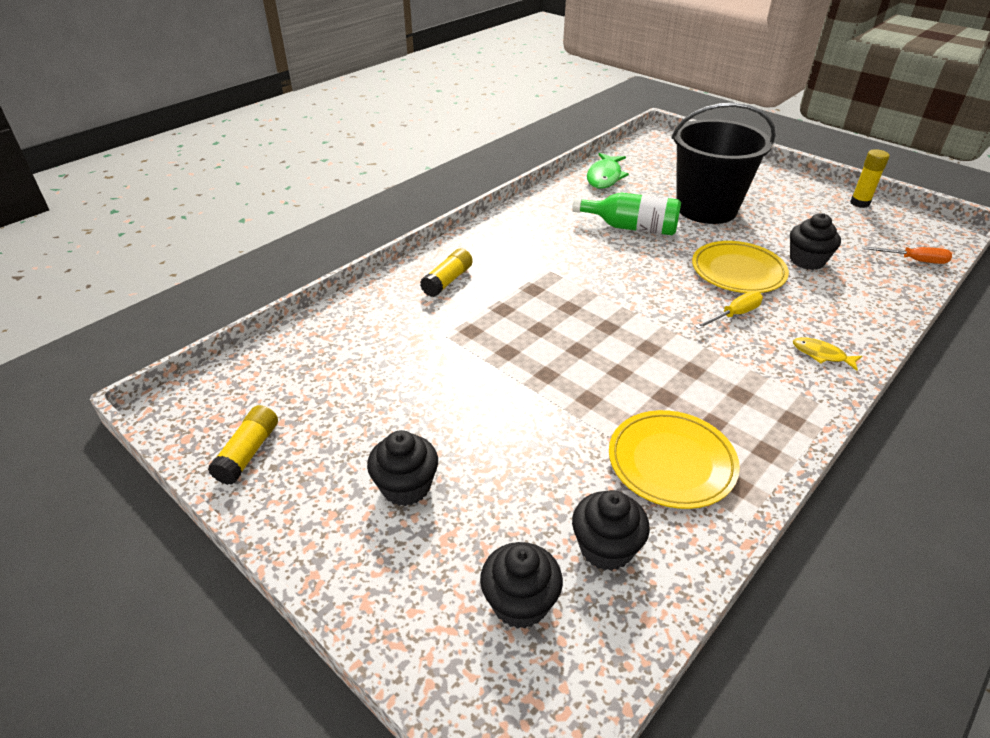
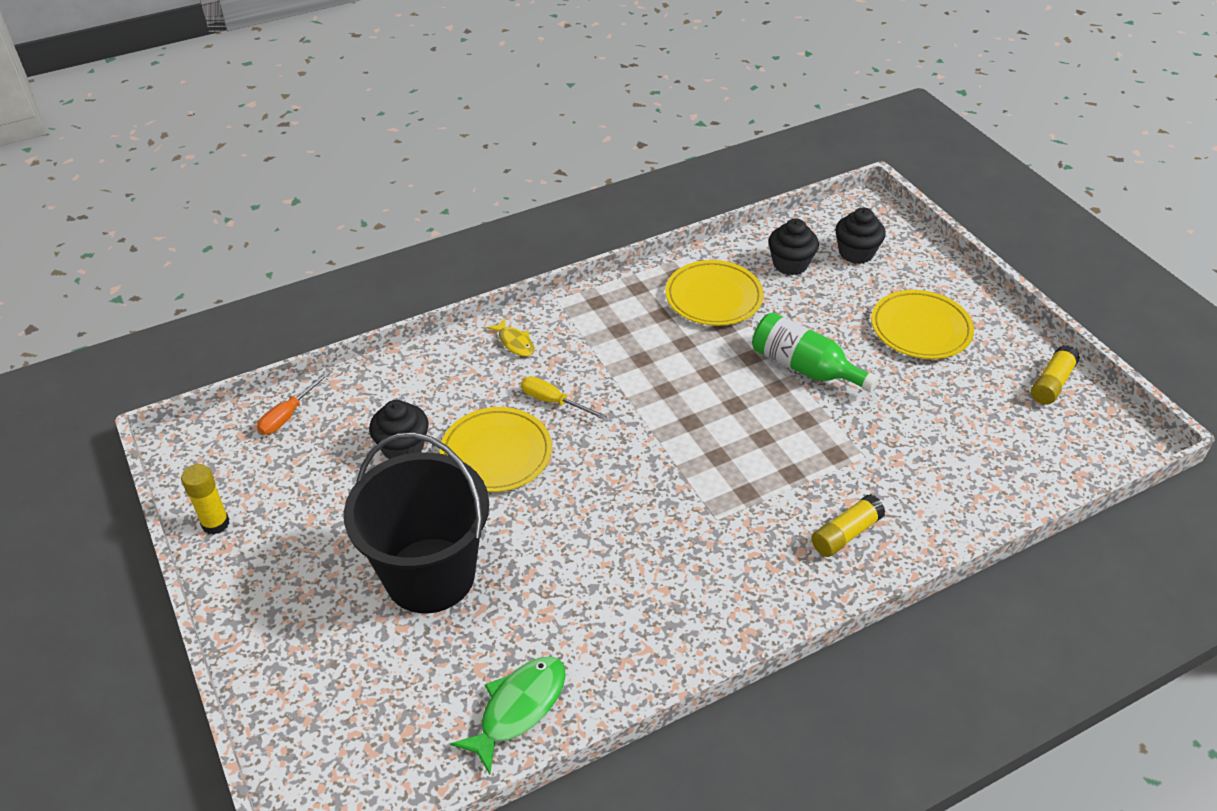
camera: 160 degrees left, 5 degrees up
(406, 487) = (920, 329): black cupcake -> yellow plate
(631, 227) = (563, 566): green bottle -> green bottle (804, 367)
(734, 315) = (553, 401): yellow screwdriver -> yellow screwdriver turned 45 degrees clockwise
(914, 260) = (288, 415): orange screwdriver -> orange screwdriver turned 90 degrees counterclockwise

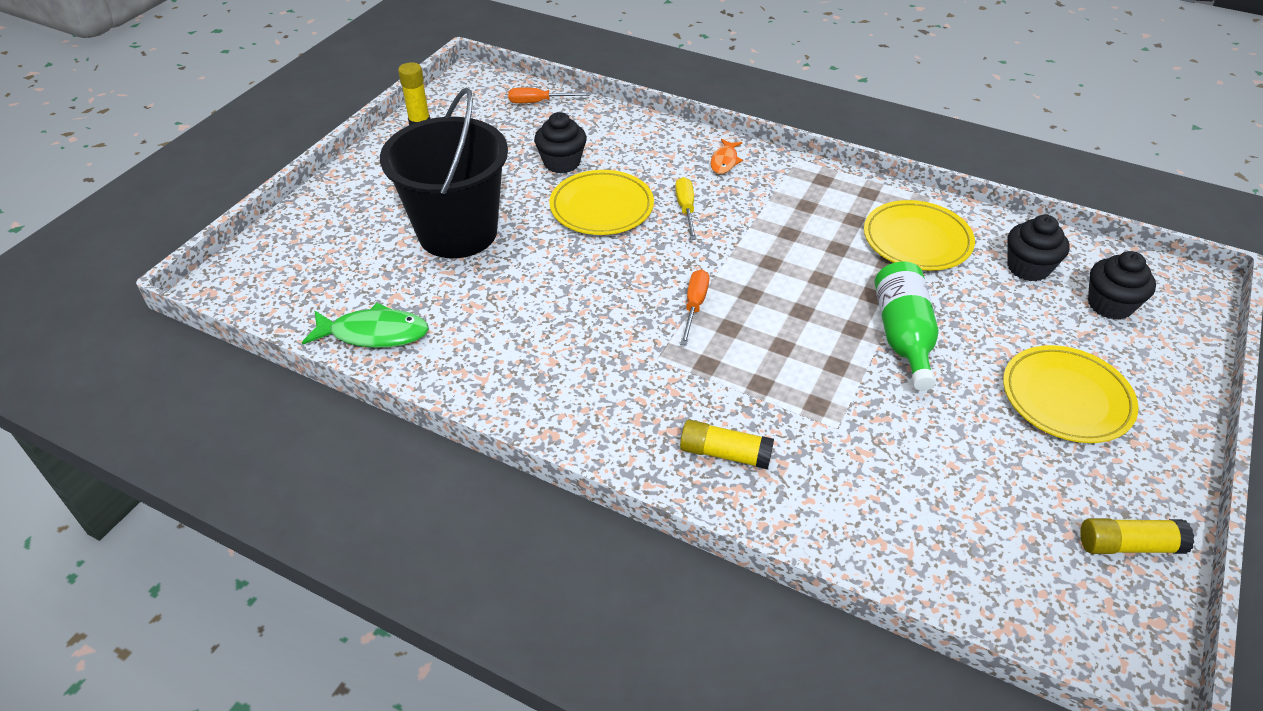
camera: 55 degrees right, 0 degrees up
(515, 343) = (724, 161): yellow fish -> orange fish
(676, 463) = (694, 306): none -> orange screwdriver

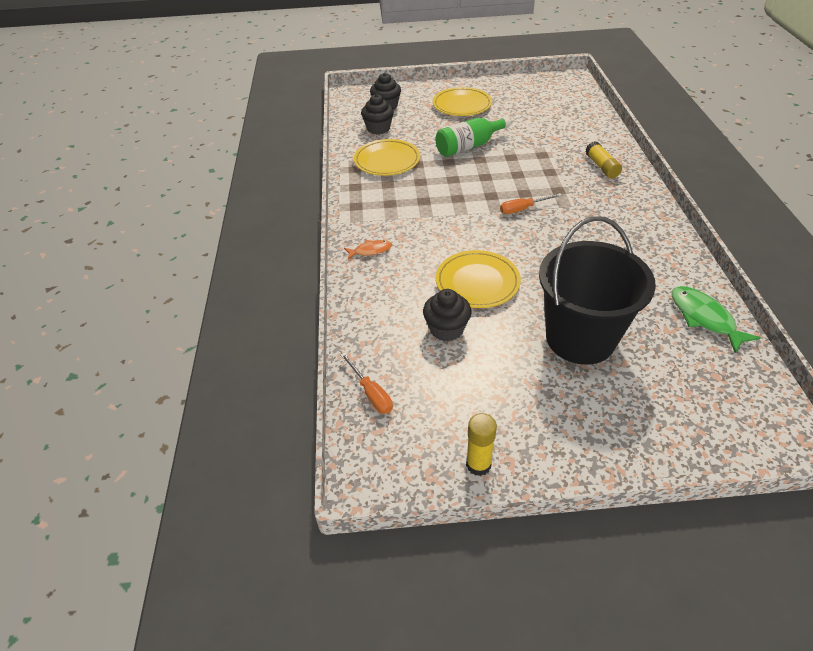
camera: 120 degrees left, 0 degrees up
(686, 209) = (441, 246): yellow screwdriver -> none
(1128, 545) = (523, 84): yellow glue stick -> none

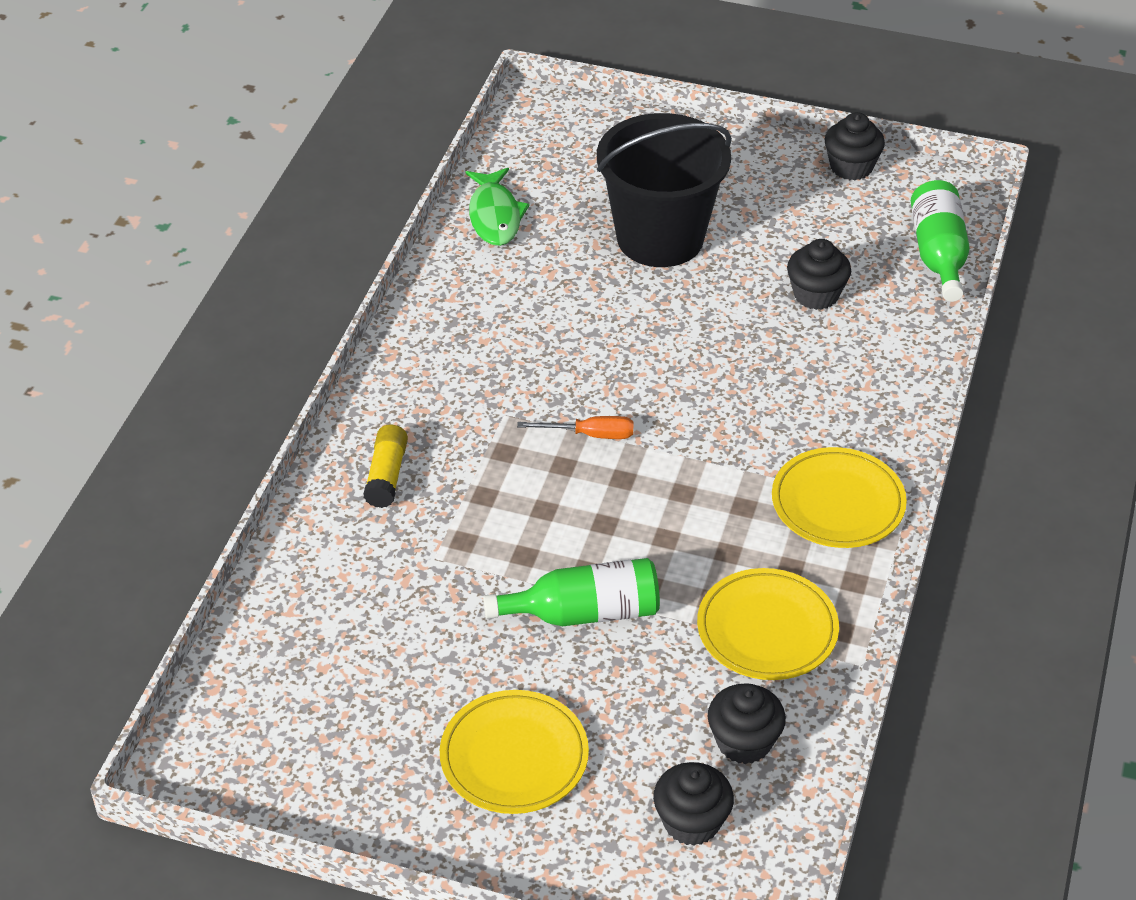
camera: 160 degrees left, 0 degrees up
(370, 250) = (873, 437): orange fish -> none
(371, 393) = (938, 254): orange screwdriver -> green bottle
(477, 282) = (740, 340): yellow plate -> yellow plate (838, 503)
(478, 464) = (851, 167): yellow glue stick -> black cupcake

